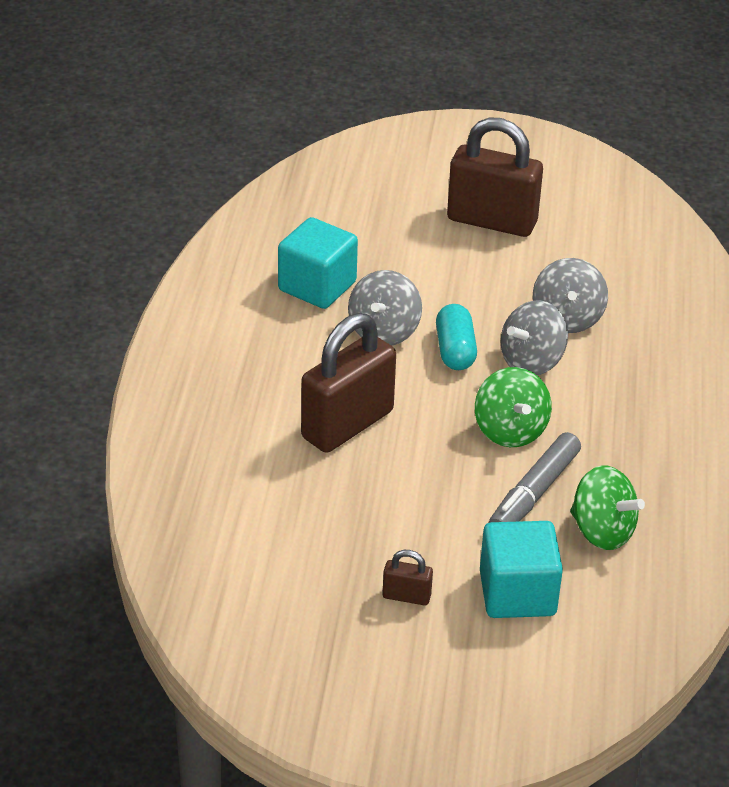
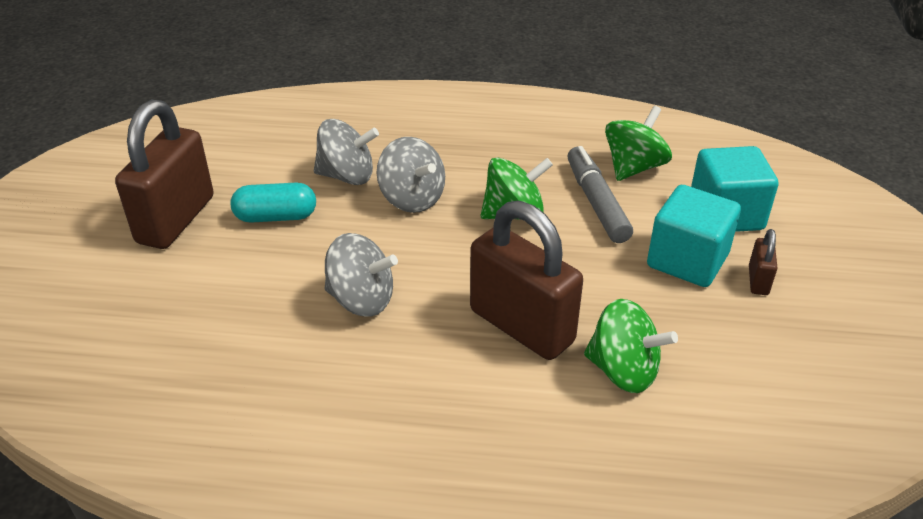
camera: 90 degrees left, 0 degrees up
(289, 482) = (623, 371): none -> green spinning top
(317, 286) = (271, 358): turquoise cube -> turquoise cube (687, 260)
(455, 350) = (395, 247): turquoise capsule -> turquoise capsule (276, 217)
(533, 493) = (596, 202): grey marker -> grey marker turned 135 degrees counterclockwise

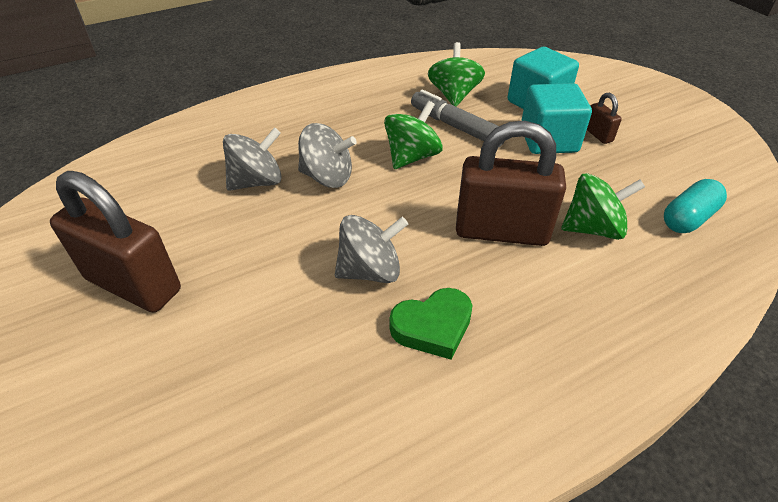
camera: 35 degrees left, 5 degrees up
(176, 220) = (133, 285): brown padlock -> brown padlock turned 45 degrees counterclockwise
(276, 217) = (229, 239): turquoise capsule -> turquoise capsule (688, 218)
(363, 373) = (433, 327): none -> green heart

